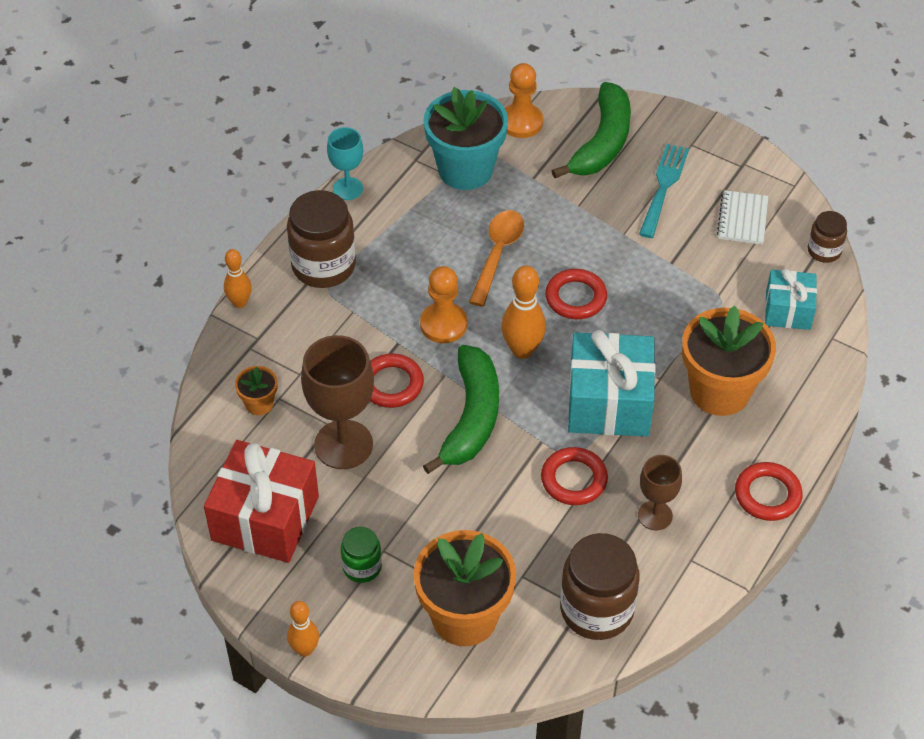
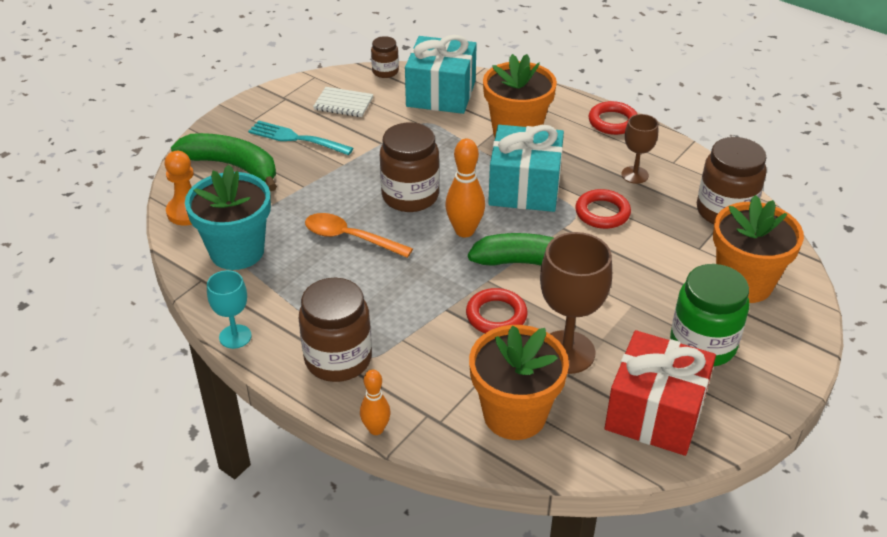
camera: 85 degrees left, 10 degrees down
(259, 404) = (514, 415): orange flower pot -> orange flower pot, size x2.17
(305, 649) = (796, 387): orange bowling pin -> none
(362, 567) = (702, 344): green jar -> green jar, size x1.86
(443, 324) = (428, 277): orange pawn -> none
(575, 298) = (410, 196): red ring -> brown jar
(788, 310) = (441, 94): turquoise gift -> turquoise gift, size x1.70

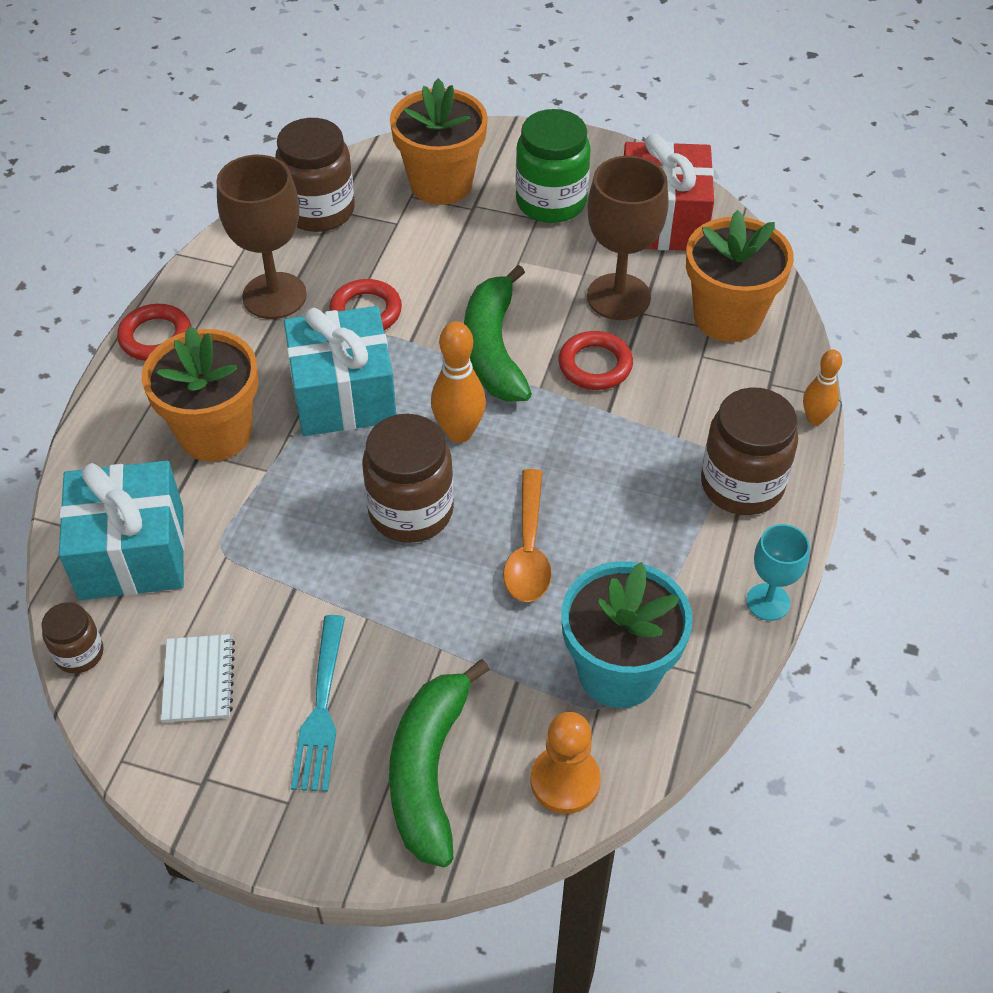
camera: 110 degrees left, 10 degrees up
(634, 175) = (274, 296): brown goblet -> brown goblet, size x1.75

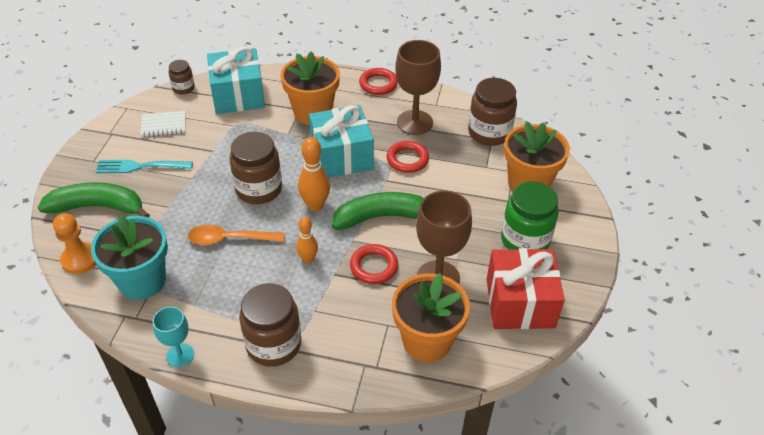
camera: 85 degrees right, 5 degrees down
(815, 418) = (333, 391): orange bowling pin -> orange bowling pin (308, 259)

